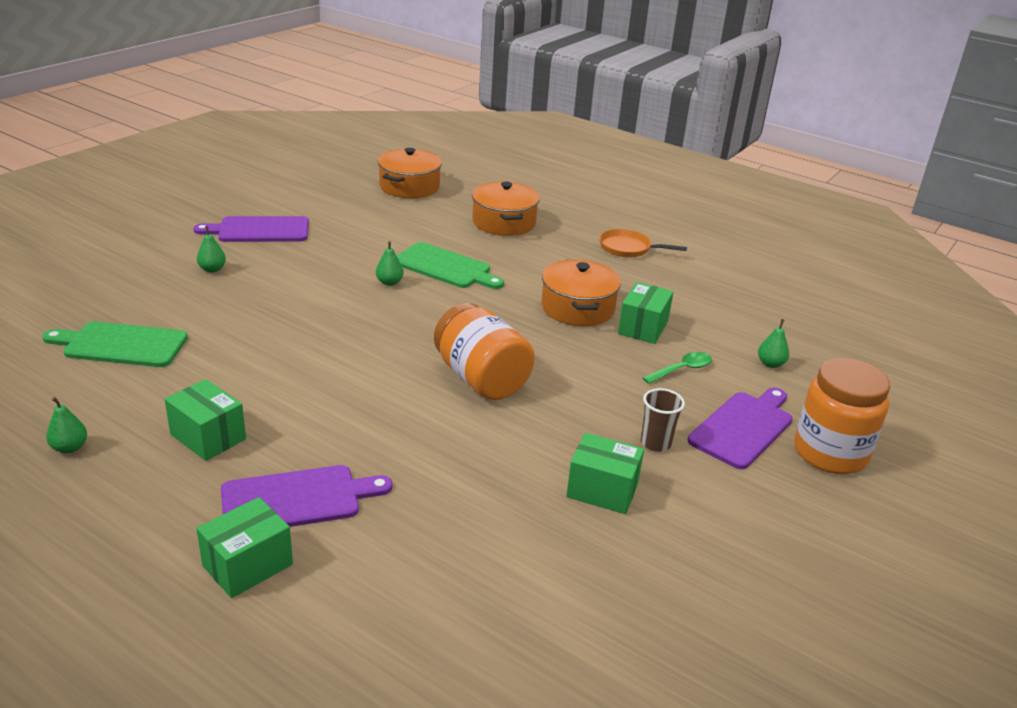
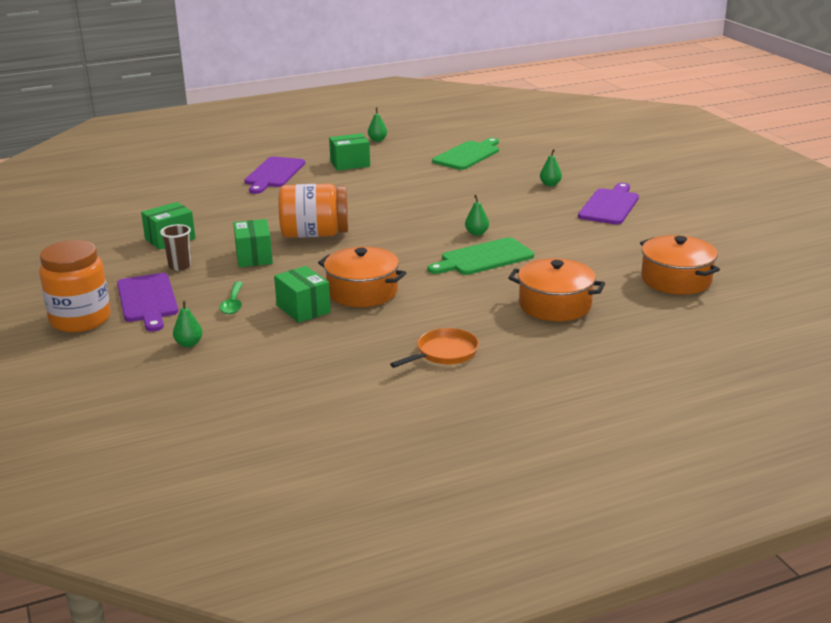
camera: 125 degrees right, 5 degrees down
(247, 565) = (245, 160): green box -> green box (254, 257)

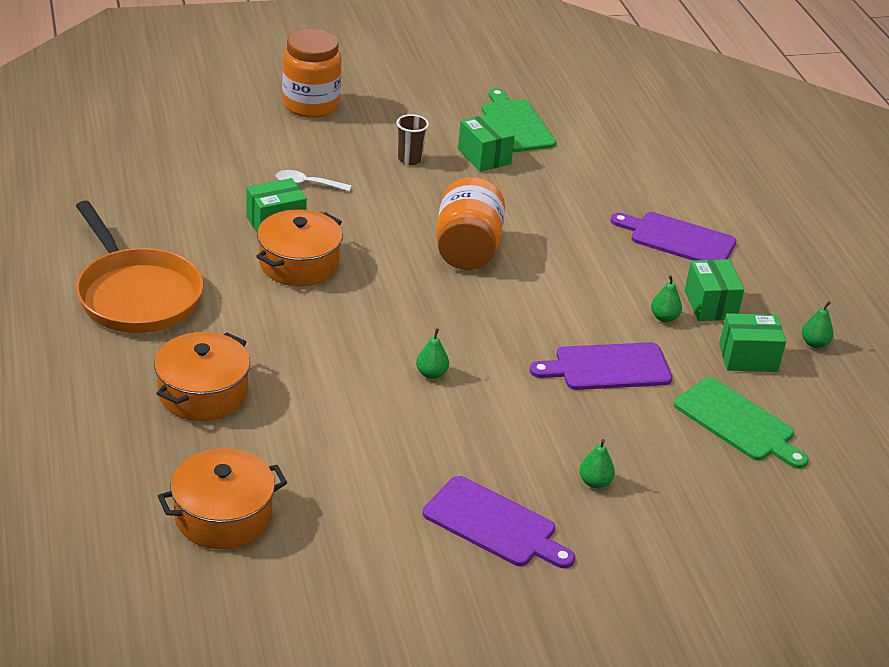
camera: 95 degrees right, 10 degrees up
(147, 300) = (336, 139): purple cutting board -> purple cutting board (607, 367)
(189, 344) = (234, 156): green pear -> green pear (664, 317)
(233, 303) = (307, 184): green spoon -> white spoon
(254, 257) = (417, 204): green box -> green box (748, 358)
(444, 353) = (136, 295): orange pan -> orange pan, size x1.90
(483, 258) = (353, 365): green cutting board -> green cutting board (516, 124)

